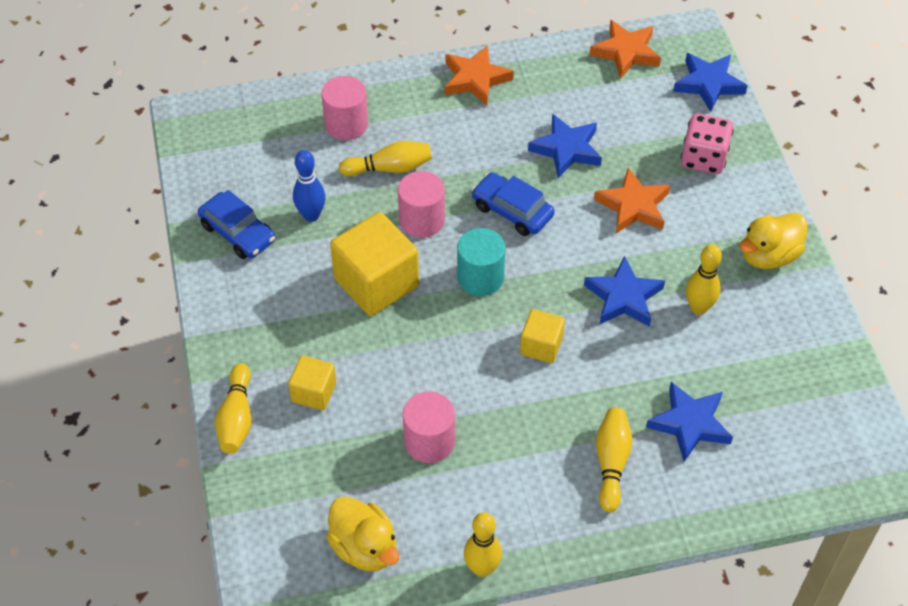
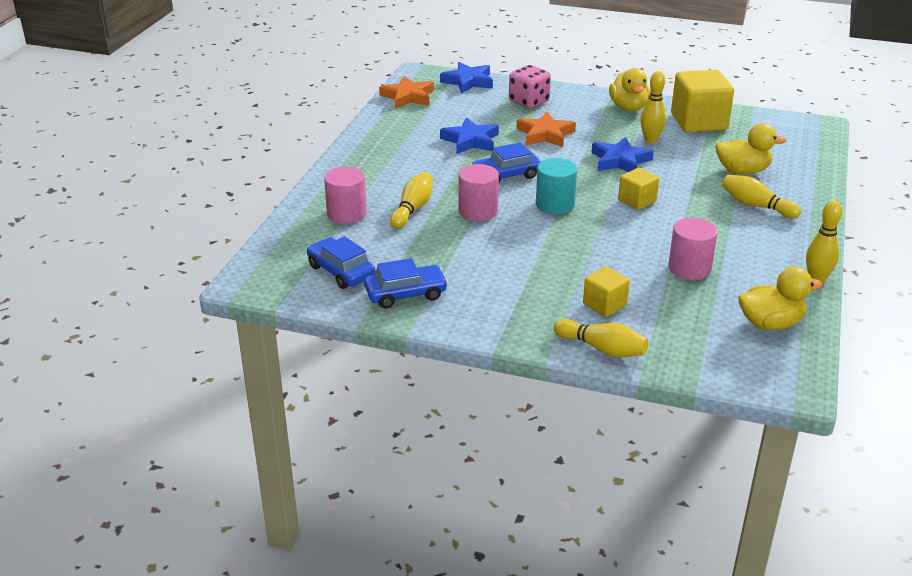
camera: 60 degrees left, 20 degrees down
(245, 170) = (341, 271): none -> blue car
(311, 215) = (423, 255): blue bowling pin -> none
(376, 283) = (520, 247): yellow cube -> yellow cube (698, 122)
(475, 79) = (365, 152): orange star -> none
(689, 424) = (742, 171): blue star -> yellow duck

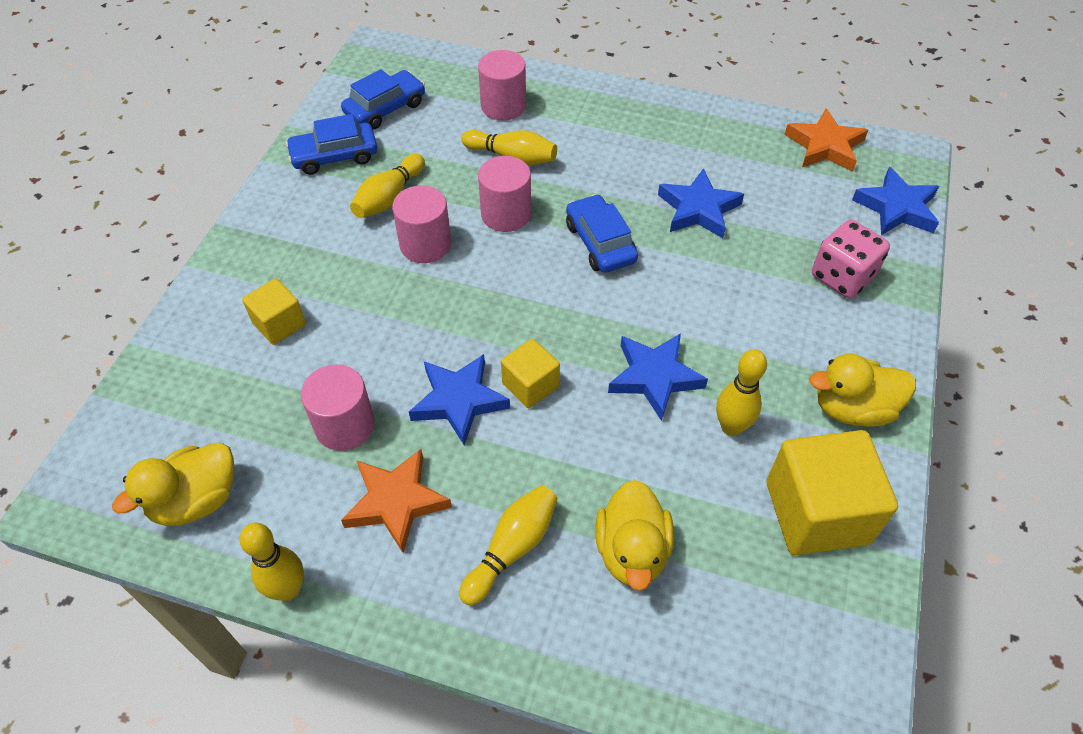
camera: 90 degrees right, 20 degrees up
(406, 294) = (334, 156): blue car -> blue car turned 90 degrees clockwise
(512, 244) = (425, 244): none -> pink cylinder
(545, 134) = (731, 291): orange star -> orange star (396, 502)
(555, 204) = (520, 290): turquoise cylinder -> none
(602, 349) = (194, 314): yellow bowling pin -> yellow bowling pin (389, 197)
(656, 226) = (459, 401): none -> blue star
(770, 324) = (196, 500): yellow duck -> yellow duck turned 60 degrees clockwise

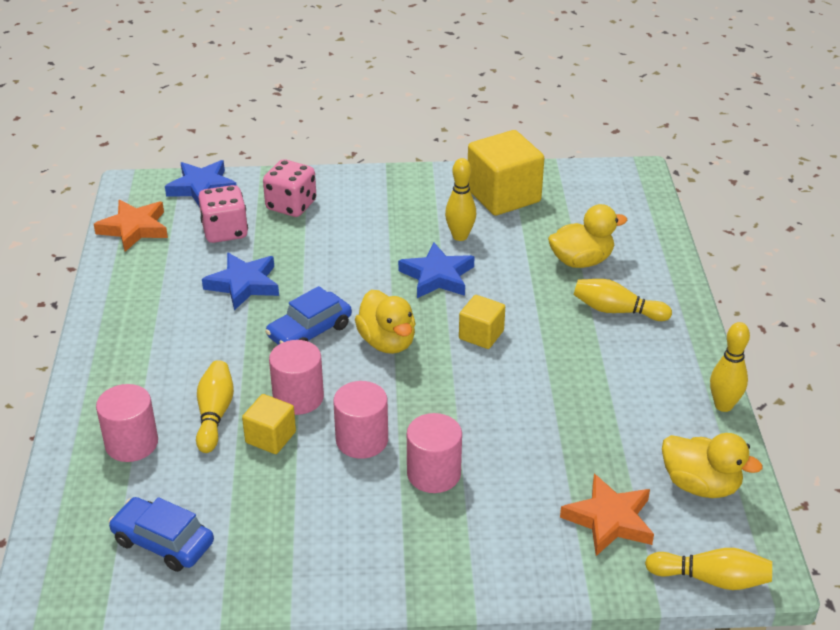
camera: 110 degrees left, 15 degrees down
(279, 324) = (507, 507): yellow cube -> yellow cube (270, 437)
(334, 156) = (261, 557): blue car -> none
(345, 425) = (581, 424): pink cylinder -> pink cylinder (434, 473)
(389, 197) = (309, 488): yellow bowling pin -> yellow bowling pin (711, 579)
(396, 502) = (623, 374): orange star -> orange star (609, 520)
(459, 401) = (518, 368): blue star -> none
(801, 212) = (225, 231): none -> pink dice
(852, 409) = (414, 190): yellow duck -> yellow duck (387, 342)

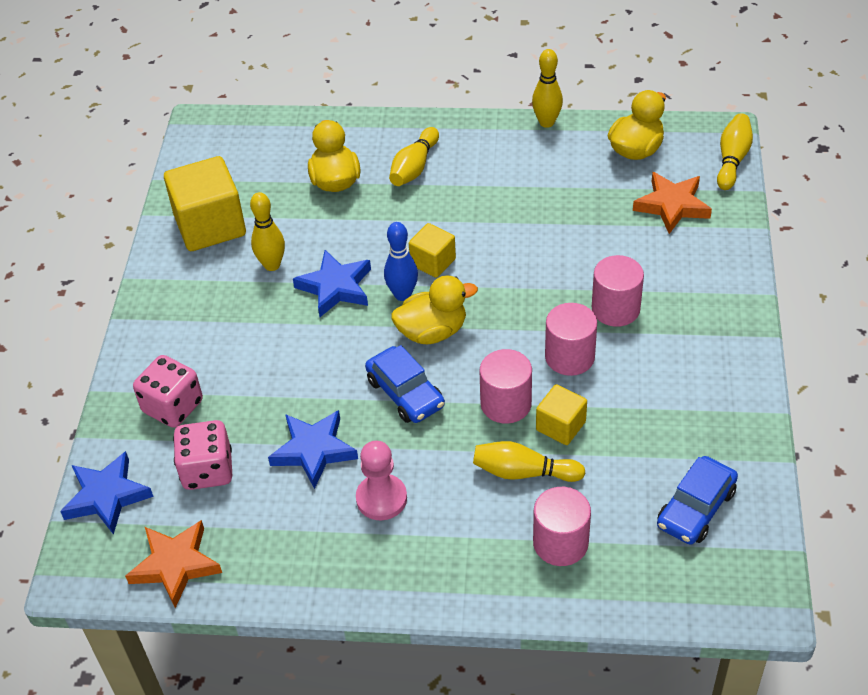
camera: 80 degrees left, 10 degrees up
(190, 328) = (381, 498): none -> pink pawn
(433, 319) = (402, 295): none -> blue bowling pin

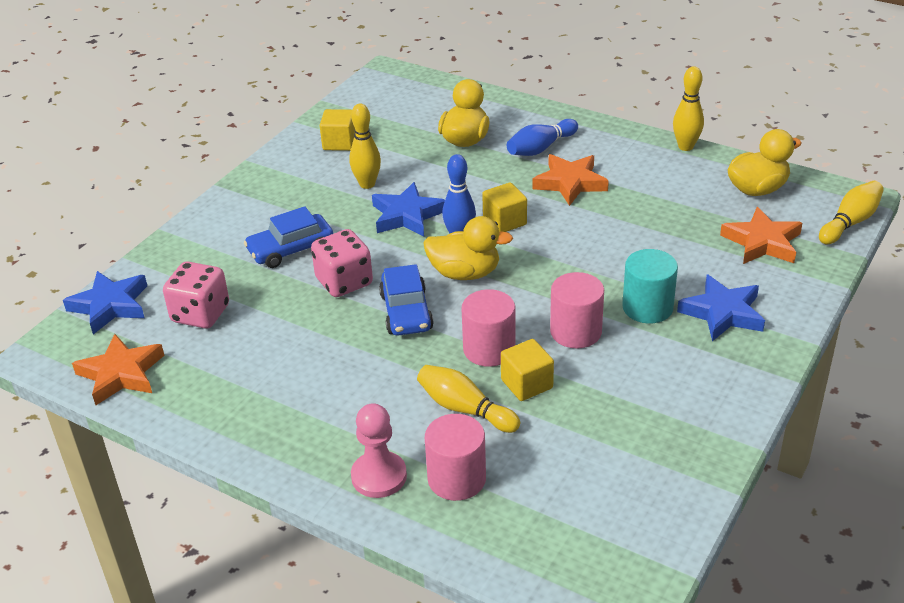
camera: 25 degrees right, 10 degrees down
(173, 406) = (210, 259): pink dice -> pink dice (344, 282)
(210, 225) = (339, 143): yellow cube -> yellow cube, size x0.54
(314, 450) = (296, 329): blue star -> blue star (722, 313)
(381, 498) = (324, 385): pink pawn -> pink pawn (379, 476)
(414, 167) = (540, 148): yellow bowling pin -> blue bowling pin
(466, 198) = (570, 183): none -> orange star
(615, 309) = (647, 307): pink cylinder -> turquoise cylinder
(696, 508) = (609, 498): blue car -> blue car (290, 249)

